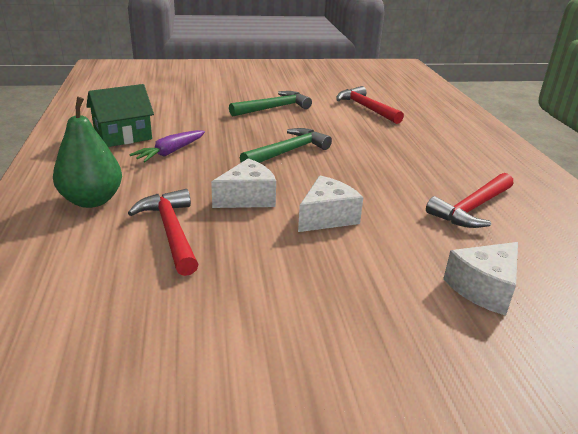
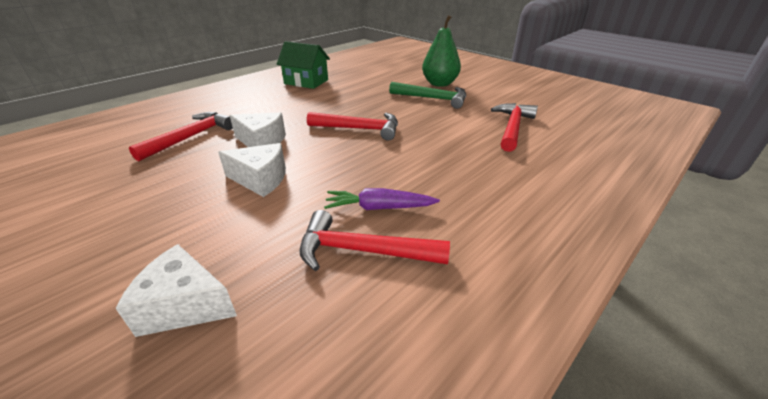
camera: 55 degrees right, 5 degrees up
(92, 200) = (212, 106): green pear -> green pear (439, 84)
(170, 152) = (302, 99): purple carrot -> purple carrot (379, 208)
(288, 151) = (360, 129): green hammer -> red hammer

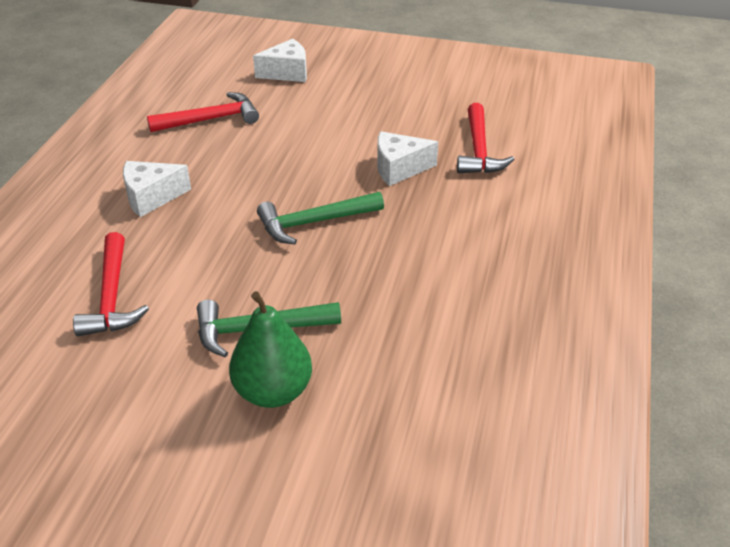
camera: 150 degrees right, 5 degrees up
(261, 179) = (342, 136): white cheese -> white cheese (151, 197)
(306, 82) = (513, 299): green house -> none
(360, 129) = (313, 223): red hammer -> green hammer
(379, 208) = (220, 147): purple carrot -> none

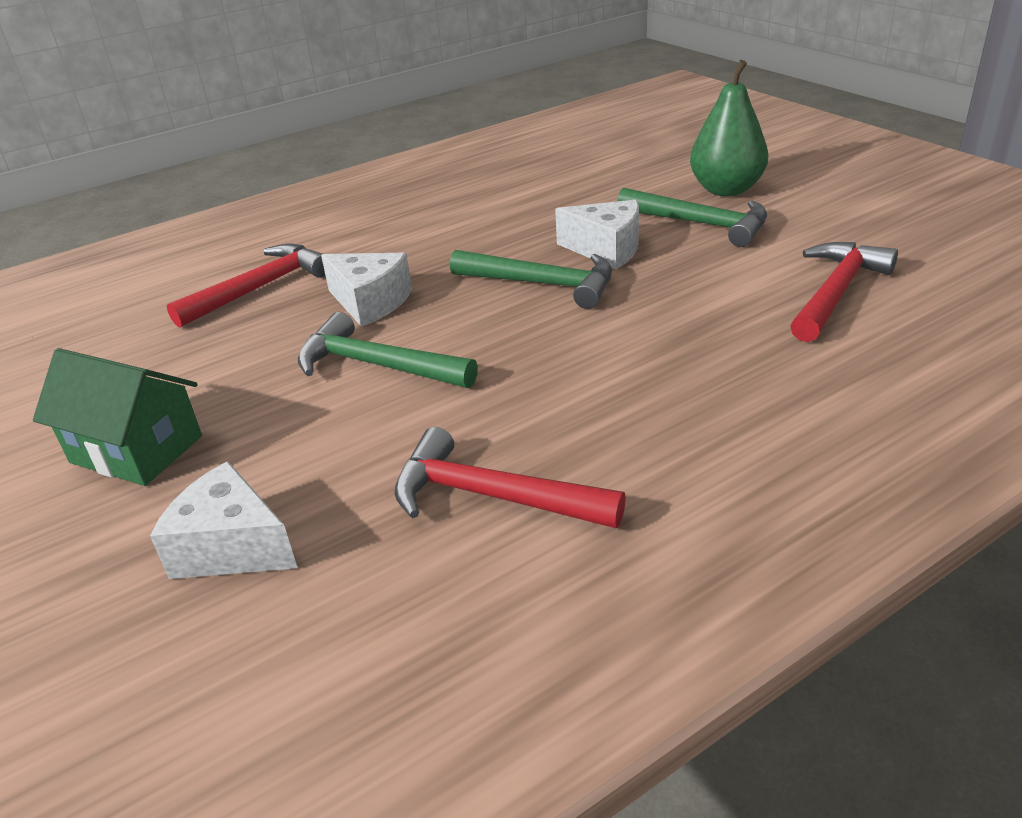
camera: 135 degrees left, 5 degrees down
(151, 197) = (711, 390): white cheese -> white cheese (606, 249)
(337, 141) = (376, 365): none -> green hammer
(380, 77) = (136, 449): none -> green house

